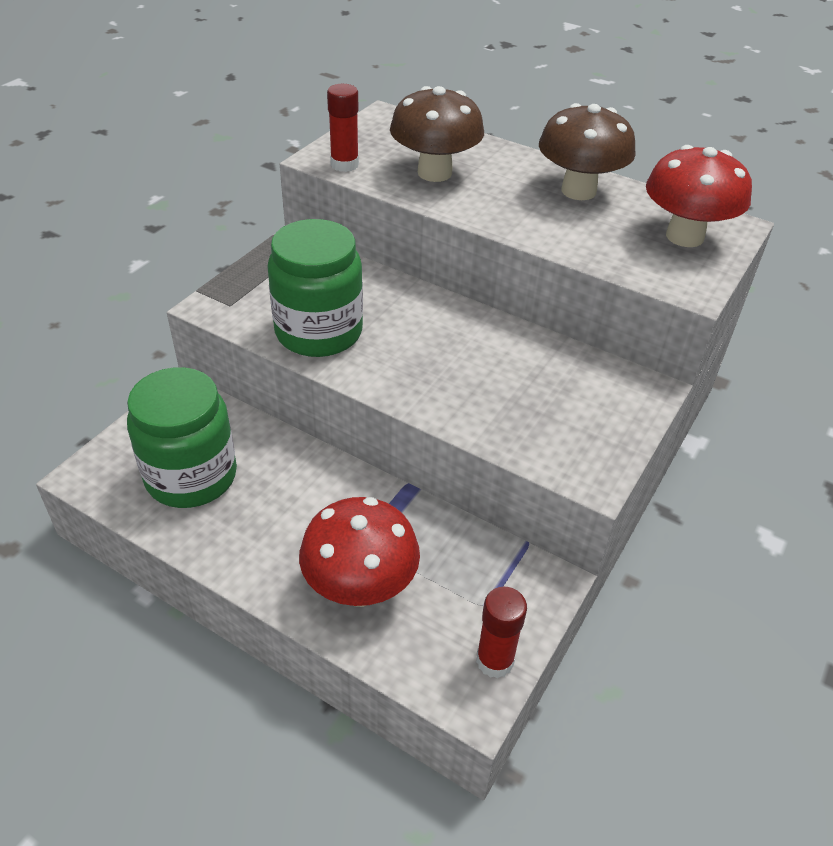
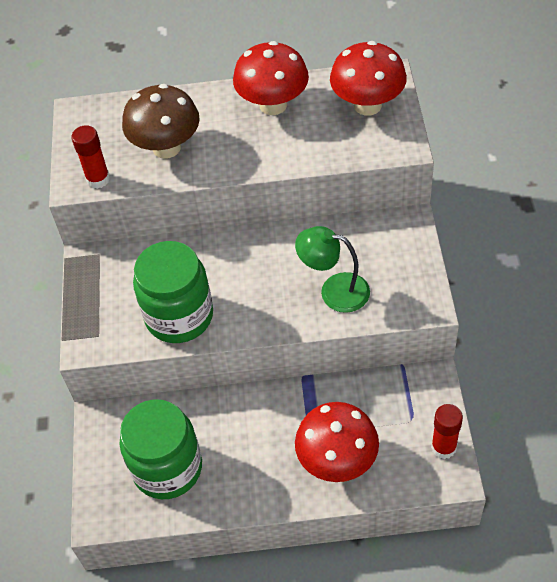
camera: 30 degrees left, 10 degrees up
(499, 401) = (334, 290): none -> green lamp
(578, 191) = (273, 105): brown mushroom -> red mushroom

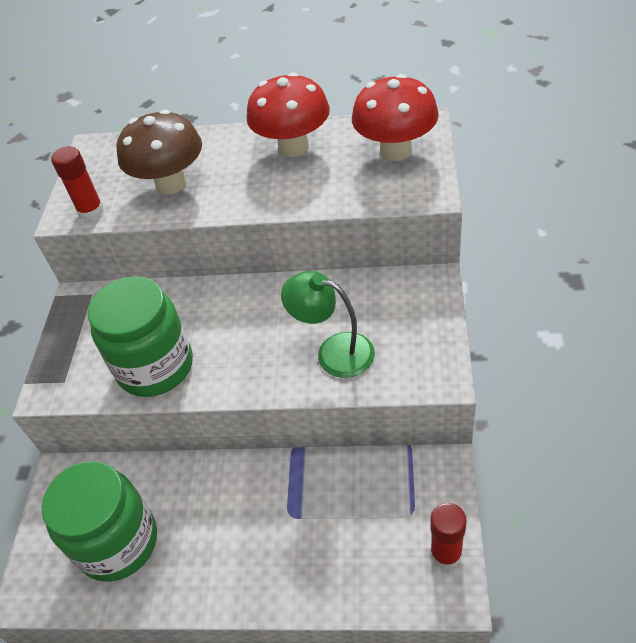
camera: 10 degrees right, 5 degrees down
(337, 461) = (314, 556): red mushroom -> none

